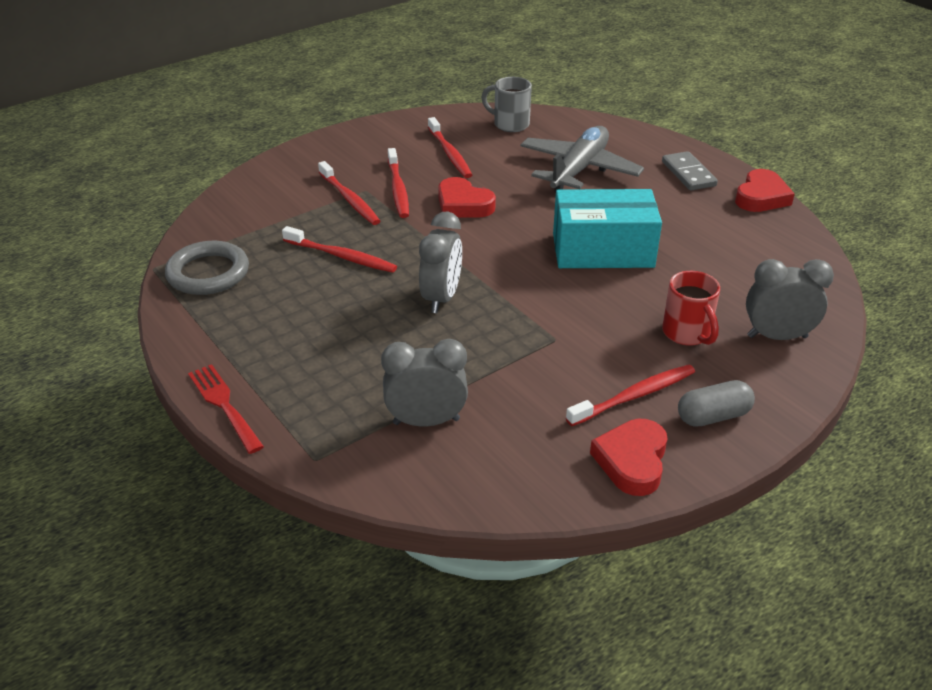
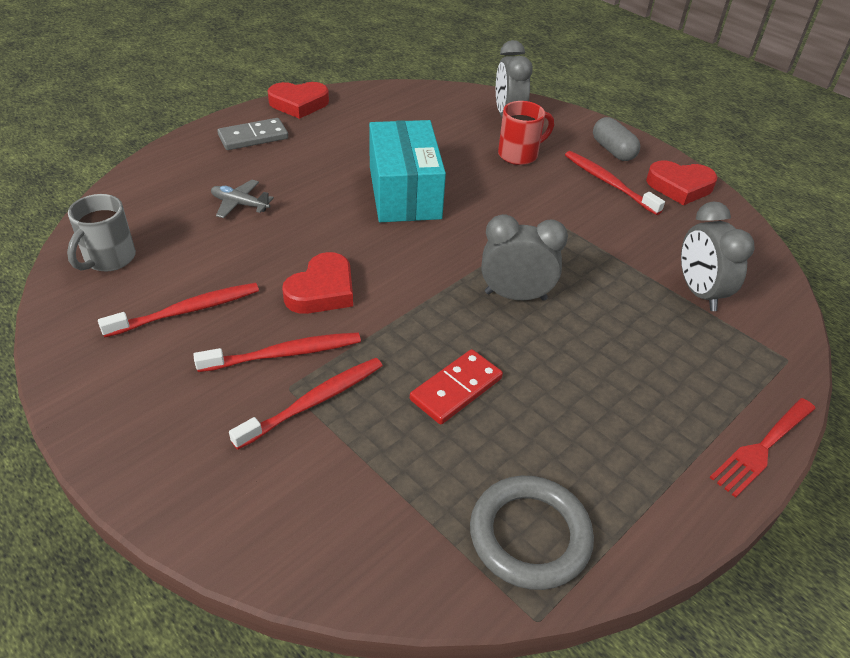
camera: 100 degrees left, 5 degrees up
(342, 256) = (456, 389): red toothbrush -> red domino
(579, 170) = (240, 204): grey plane -> grey plane, size x0.45
(761, 197) = (299, 104): red heart -> red heart turned 150 degrees clockwise

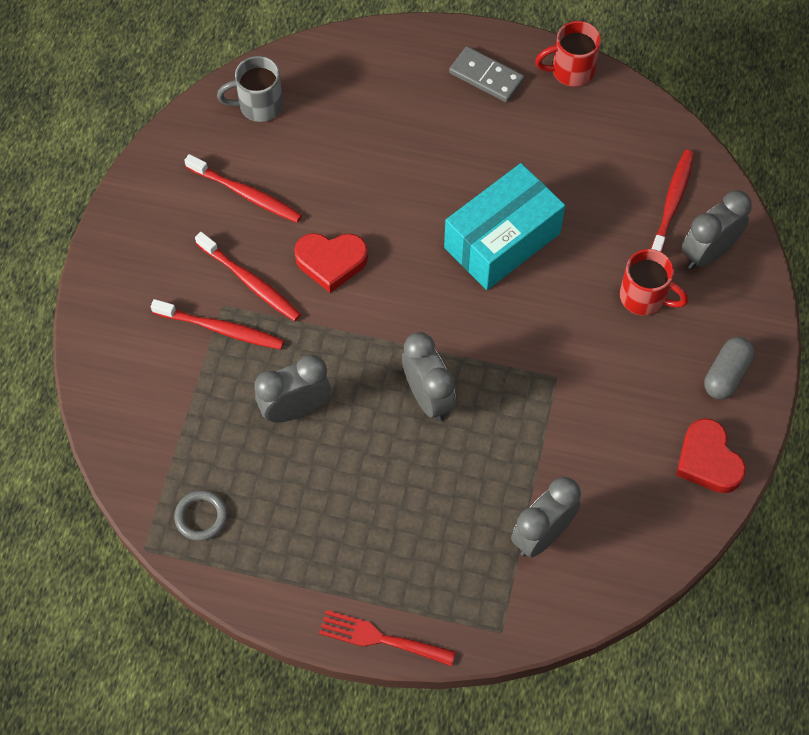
camera: 60 degrees right, 20 degrees up
(240, 204) = (387, 137): grey plane -> none
(299, 104) = (571, 71): red heart -> red mug
(456, 389) = (295, 409): red domino -> grey clock
(530, 535) = (201, 517): grey ring -> grey ring, size x0.58
(608, 182) = (660, 394): red toothbrush -> red toothbrush (672, 203)

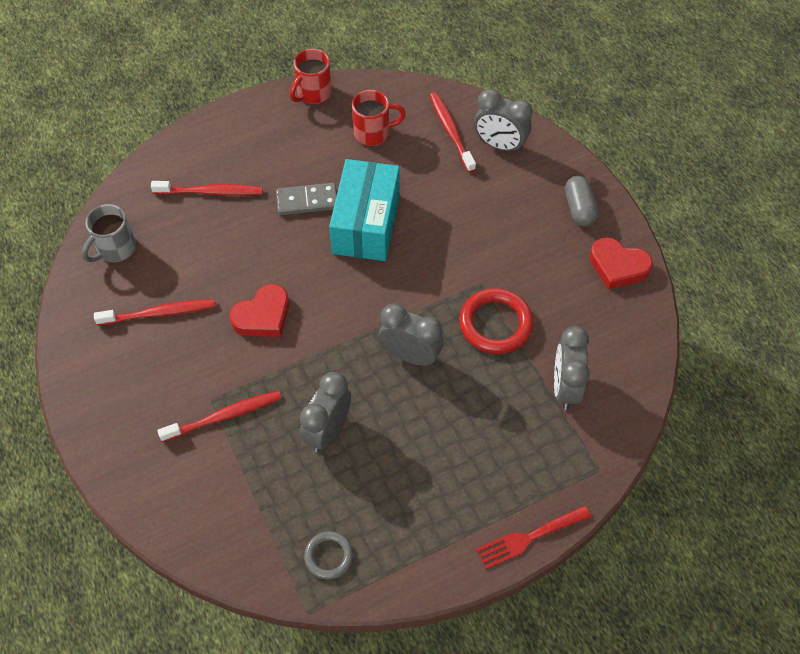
camera: 40 degrees left, 5 degrees down
(251, 282) = (217, 369): red toothbrush -> red toothbrush (211, 192)
(486, 77) = (260, 131): grey domino -> grey domino (307, 201)
(533, 426) = (495, 324): none -> red ring
(644, 297) = (487, 197): red mug -> red mug (373, 133)
(708, 253) = (499, 145): grey clock -> grey clock turned 75 degrees counterclockwise

